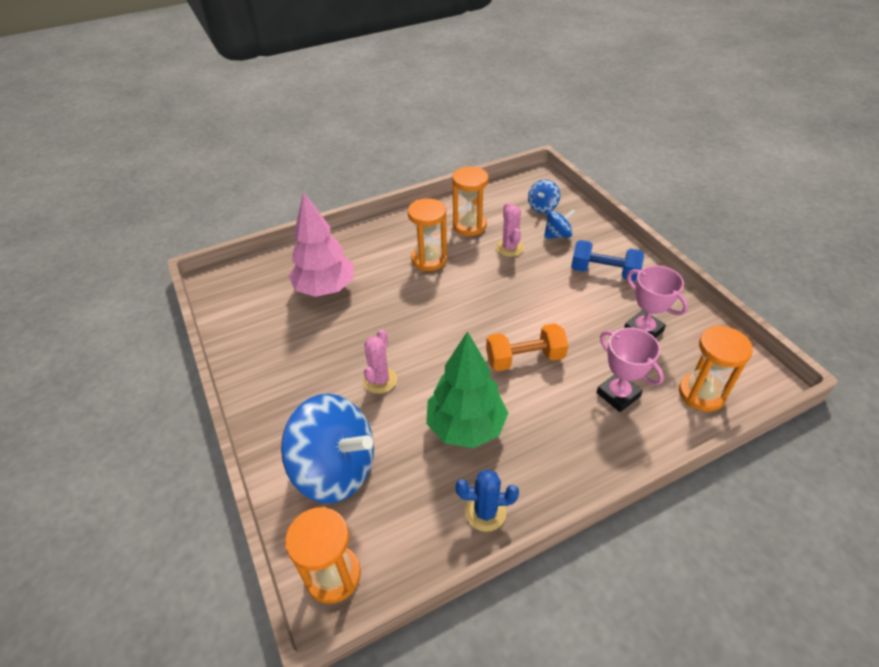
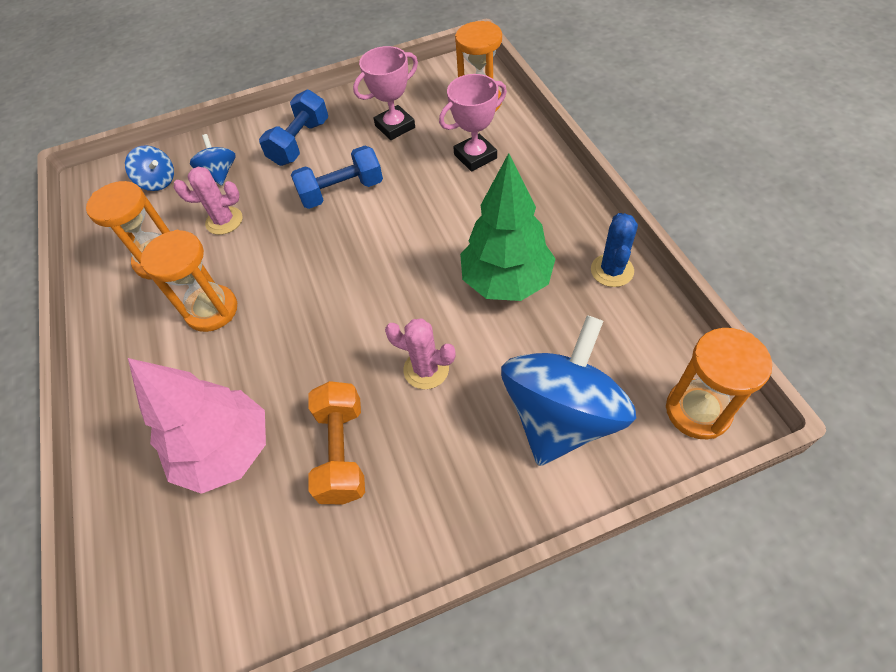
camera: 80 degrees left, 10 degrees up
(525, 358) = (416, 222): orange dumbbell -> orange dumbbell (342, 451)
(552, 307) = (341, 192): none -> blue dumbbell

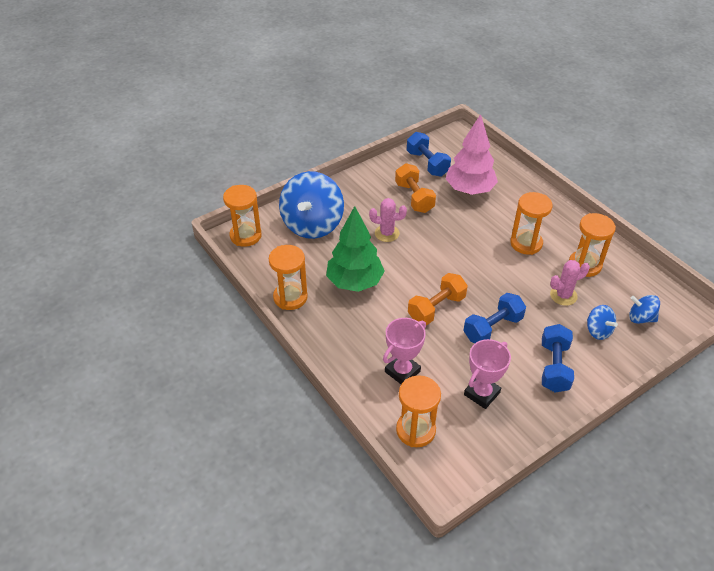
camera: 160 degrees right, 10 degrees down
(267, 558) = (427, 163): none -> blue dumbbell
(400, 226) = (436, 308): none -> orange dumbbell
(612, 270) = (290, 297): blue cactus -> orange hourglass

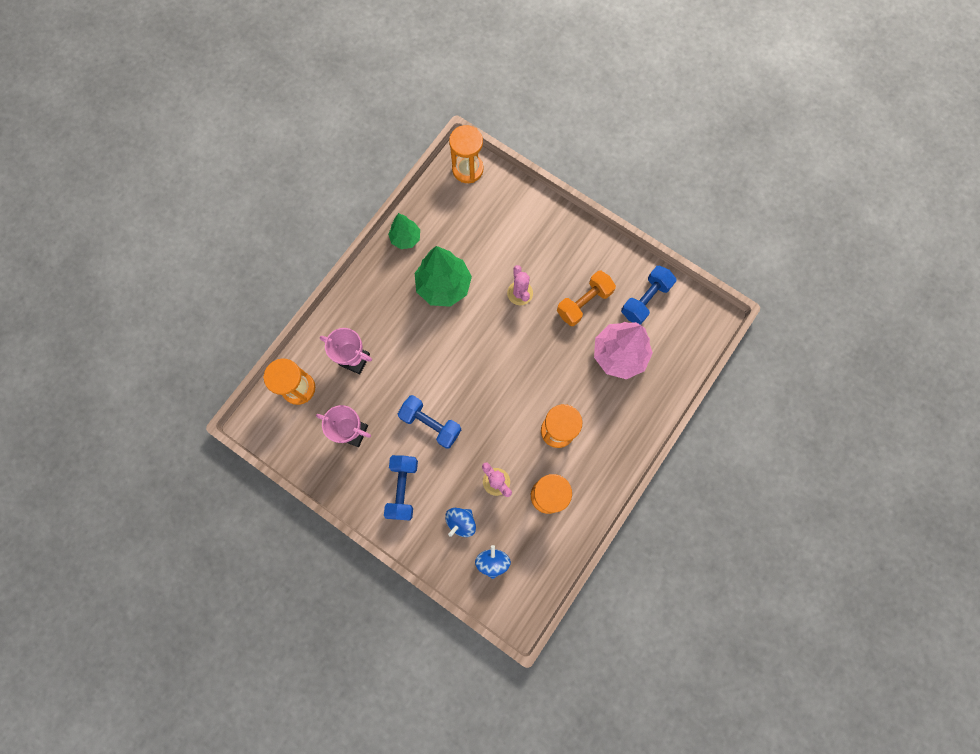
camera: 70 degrees right, 30 degrees up
(290, 297) = (405, 238): orange hourglass -> green tree
(312, 224) = (505, 221): blue spinning top -> none
(436, 308) = (437, 367): orange dumbbell -> none
(554, 367) = (403, 488): blue dumbbell -> blue dumbbell turned 75 degrees counterclockwise

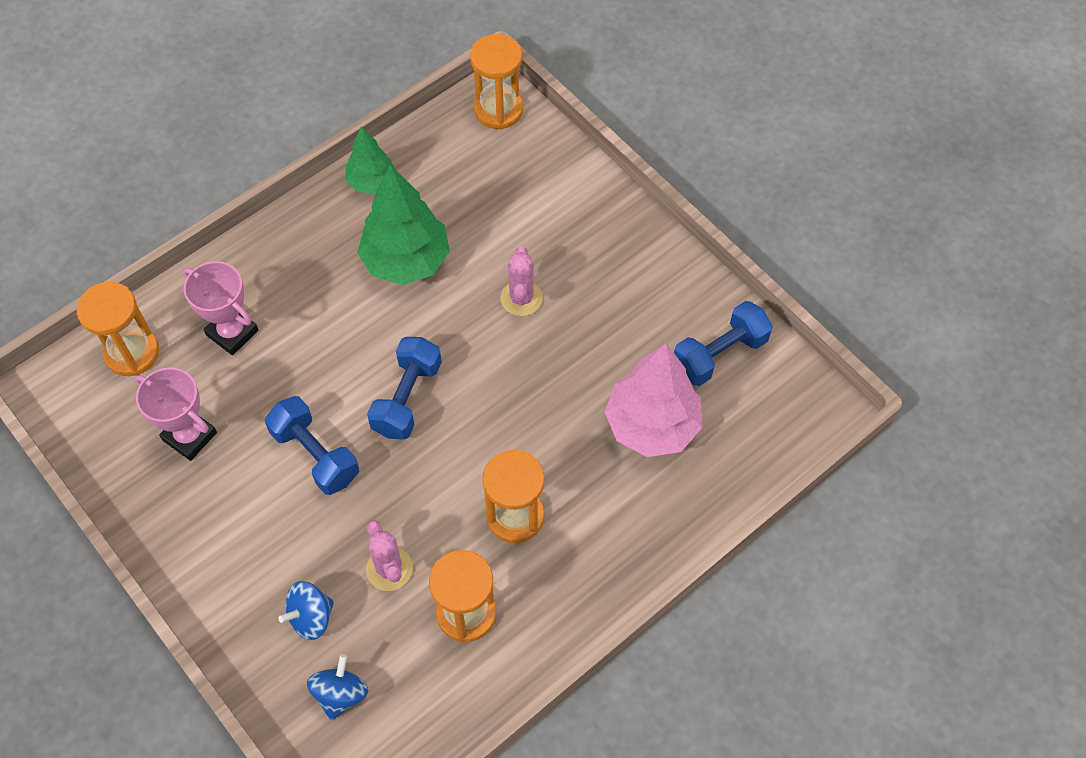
camera: 15 degrees right, 15 degrees down
(403, 488) = (236, 541): blue dumbbell -> blue dumbbell (407, 398)
(584, 303) = (618, 335): orange dumbbell -> none

